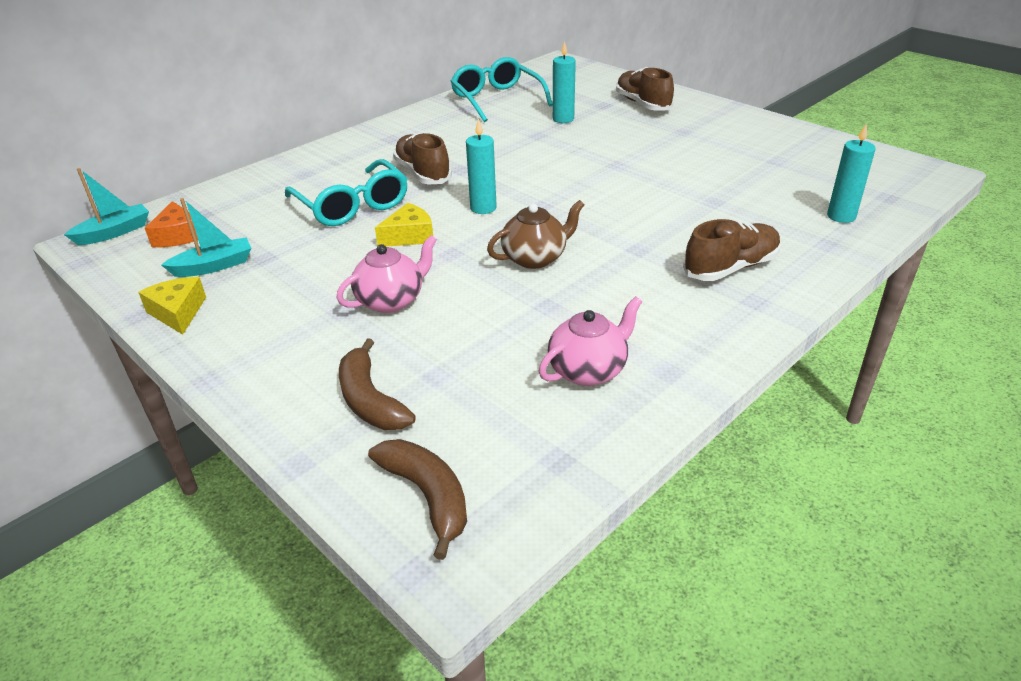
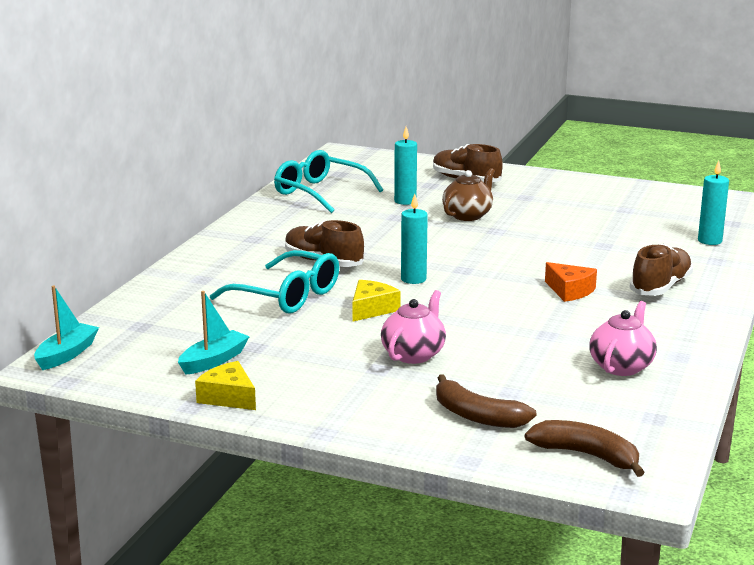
camera: 25 degrees left, 15 degrees down
(178, 235) = (141, 345): orange cheese -> orange cheese (570, 291)
(535, 258) = (501, 306): brown teapot -> brown teapot (468, 215)

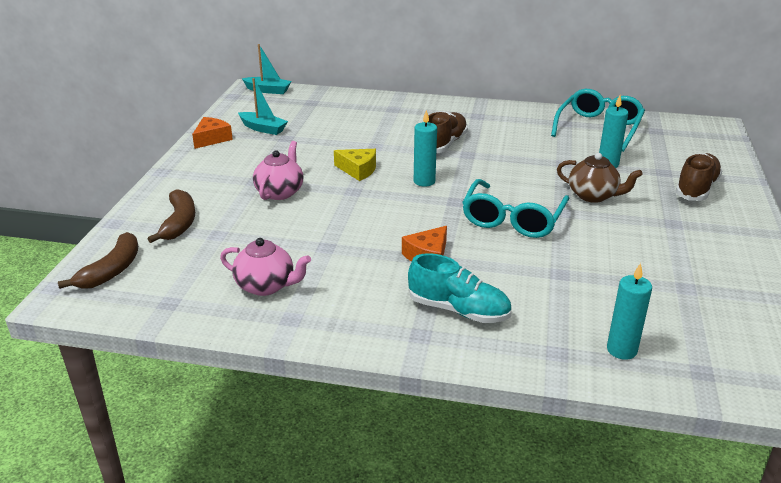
camera: 80 degrees right, 10 degrees up
(228, 397) = (212, 139): yellow cheese -> orange cheese
(287, 296) = (373, 138): turquoise glasses -> turquoise glasses (512, 219)
(413, 354) = (280, 192): pink teapot -> pink teapot turned 90 degrees counterclockwise
(477, 416) = (179, 223): brown banana -> brown banana turned 150 degrees clockwise
(660, 287) = (458, 310): brown shoe -> turquoise shoe

